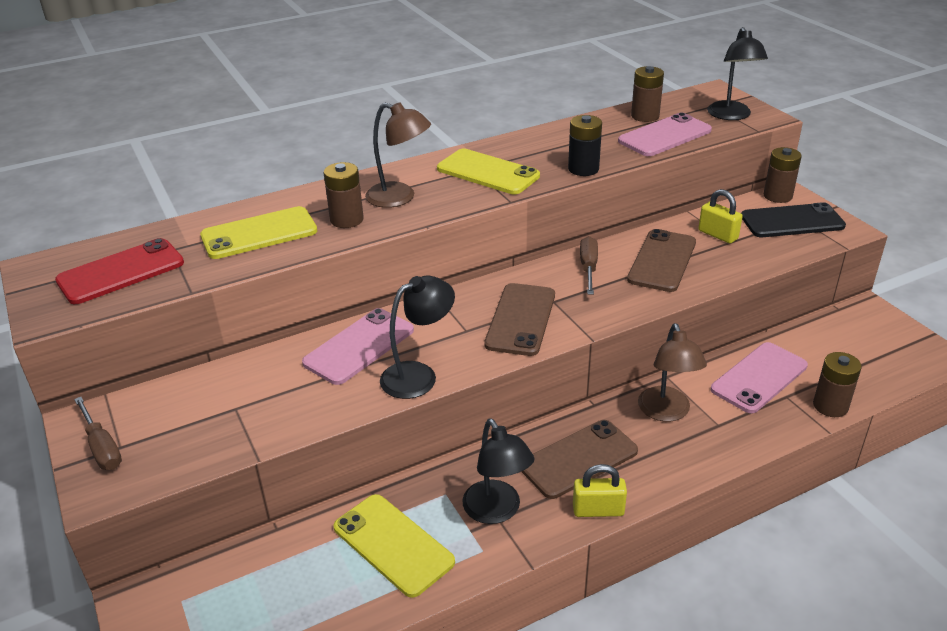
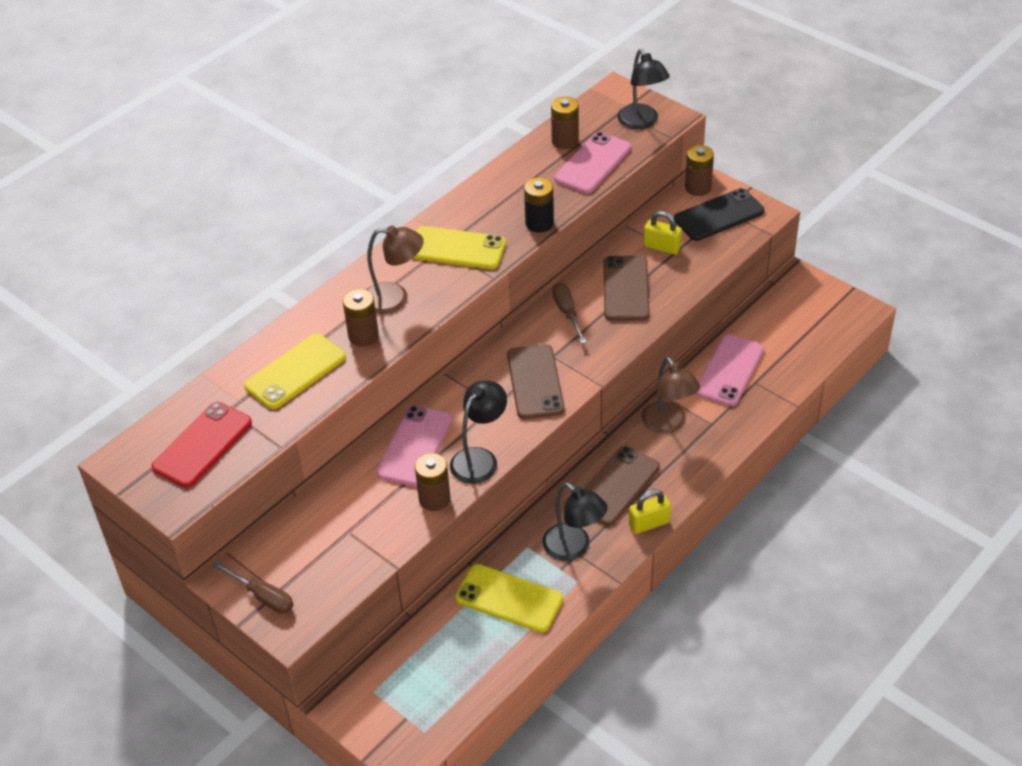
camera: 20 degrees left, 10 degrees up
(830, 406) = (791, 381): brown battery -> brown battery (434, 499)

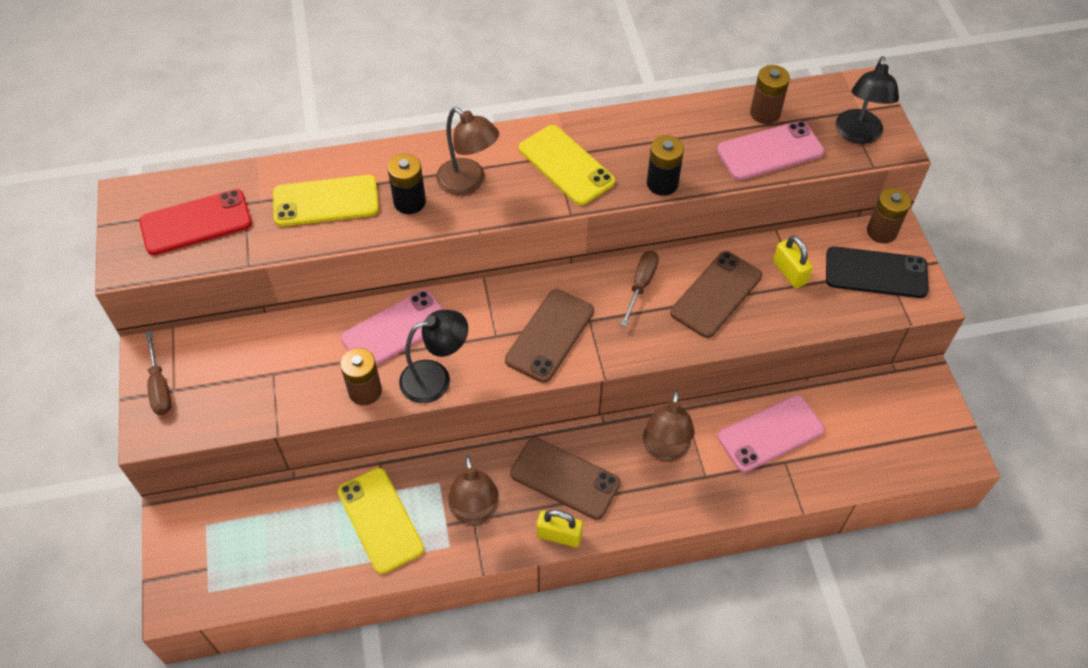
camera: 35 degrees right, 10 degrees up
(363, 336) = (409, 202): brown battery -> black battery
(574, 548) = (475, 512): black lamp -> brown lamp
(617, 486) = (565, 478): brown phone -> brown phone turned 45 degrees clockwise

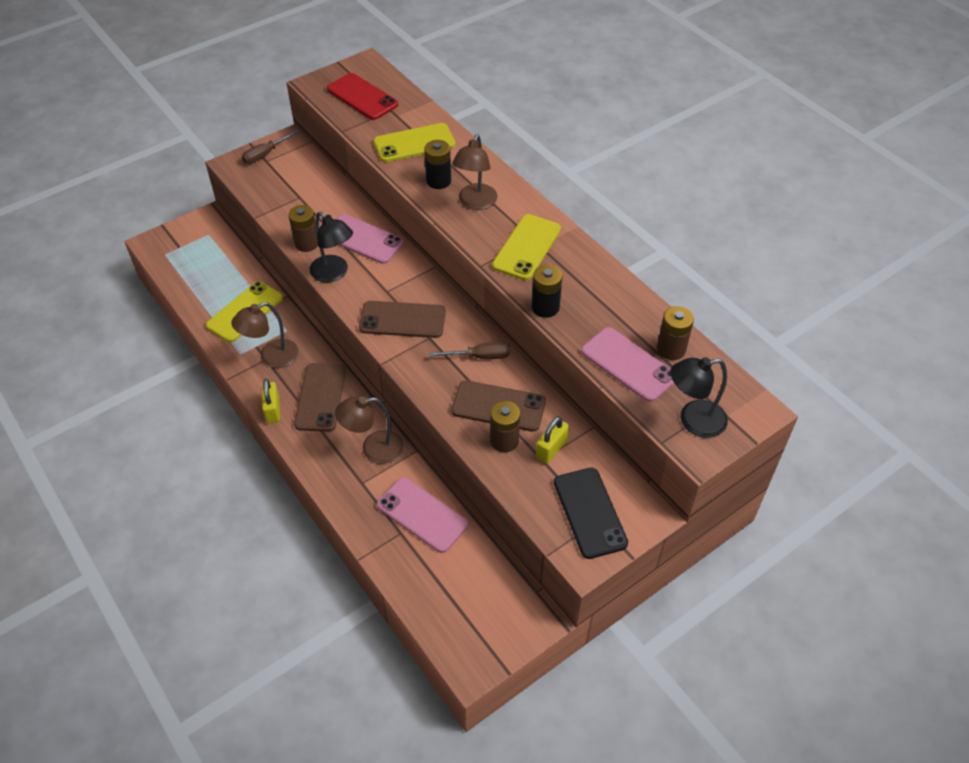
camera: 65 degrees right, 5 degrees down
(326, 201) = (414, 143): yellow phone -> yellow phone turned 75 degrees counterclockwise
(881, 232) = (641, 505): brown battery -> brown battery (504, 441)

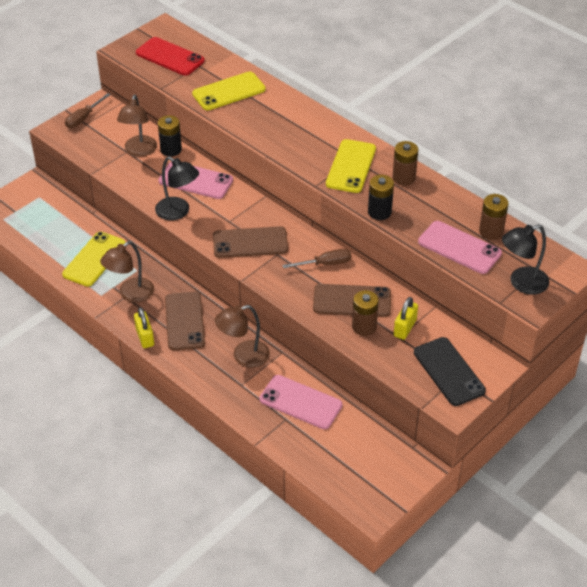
camera: 10 degrees left, 5 degrees down
(306, 243) = (146, 190): brown battery -> brown battery (404, 178)
(438, 181) = (259, 121): black battery -> black battery (171, 150)
(475, 203) = (296, 135): brown lamp -> brown lamp (139, 151)

